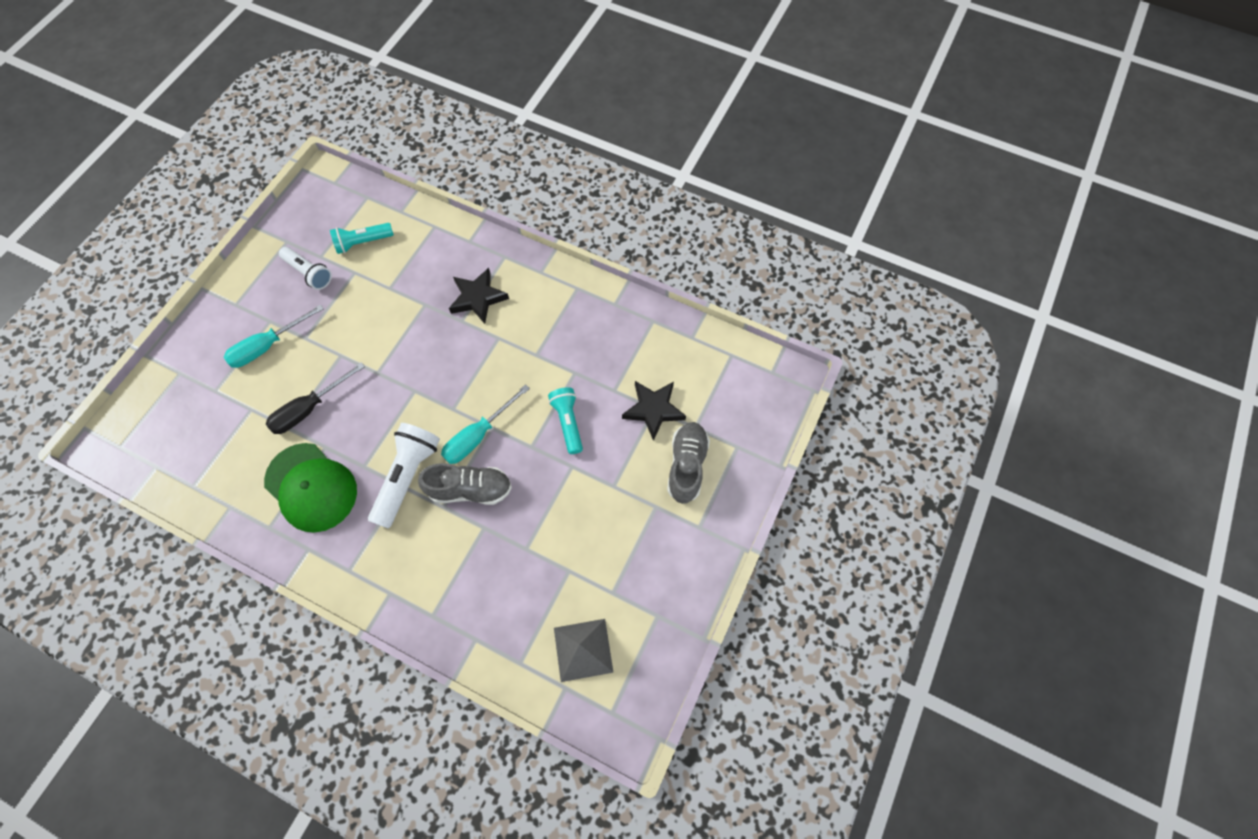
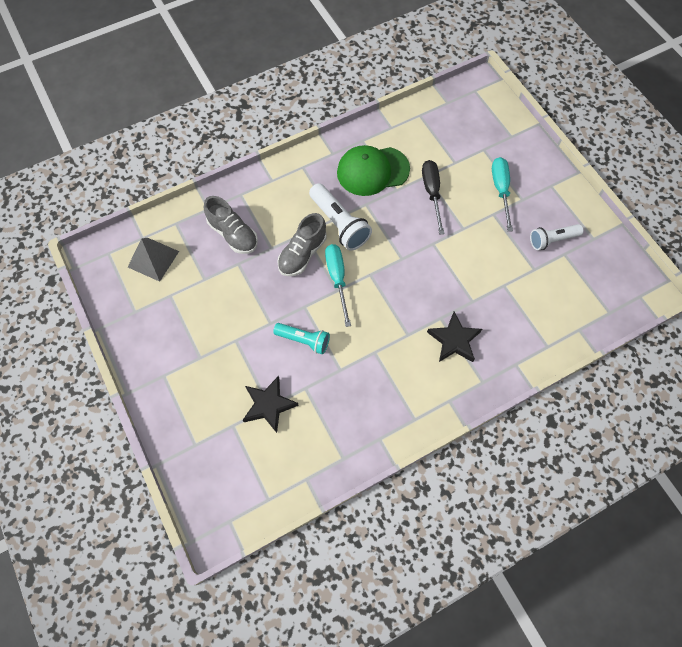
camera: 125 degrees right, 0 degrees up
(363, 242) = (561, 288): turquoise flashlight -> none
(686, 466) = (210, 398): grey shoe -> grey shoe (233, 234)

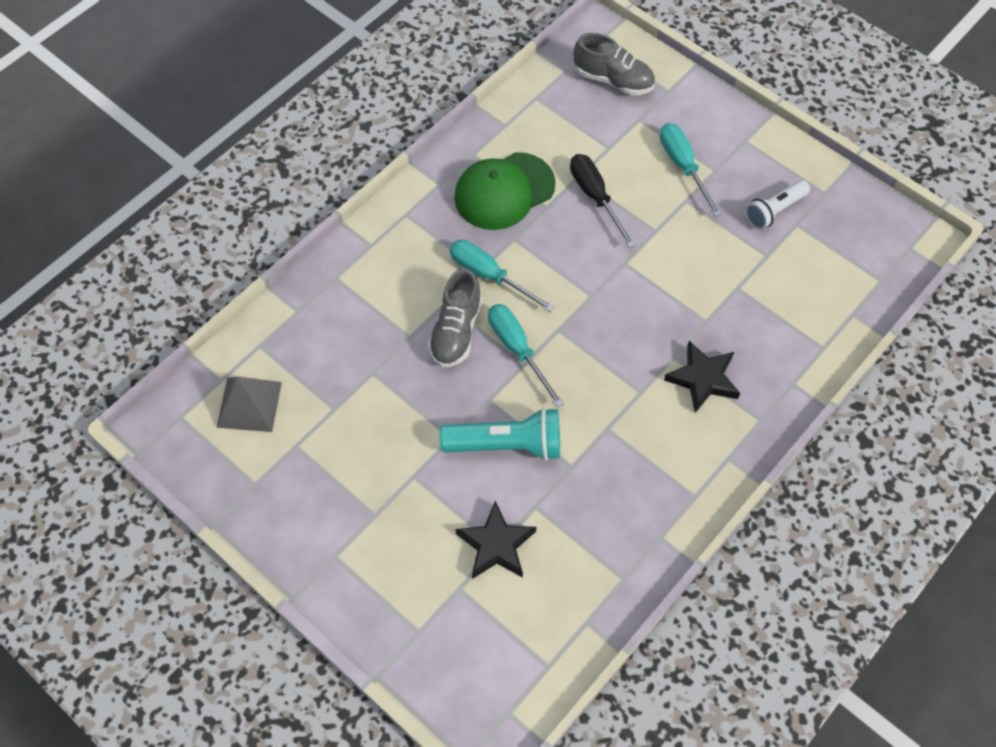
camera: 20 degrees left, 5 degrees down
(233, 234) = (348, 335): grey shoe -> grey shoe (613, 80)
(304, 340) = (507, 444): turquoise flashlight -> turquoise flashlight, size x1.52
(339, 224) = (489, 275): white flashlight -> turquoise screwdriver

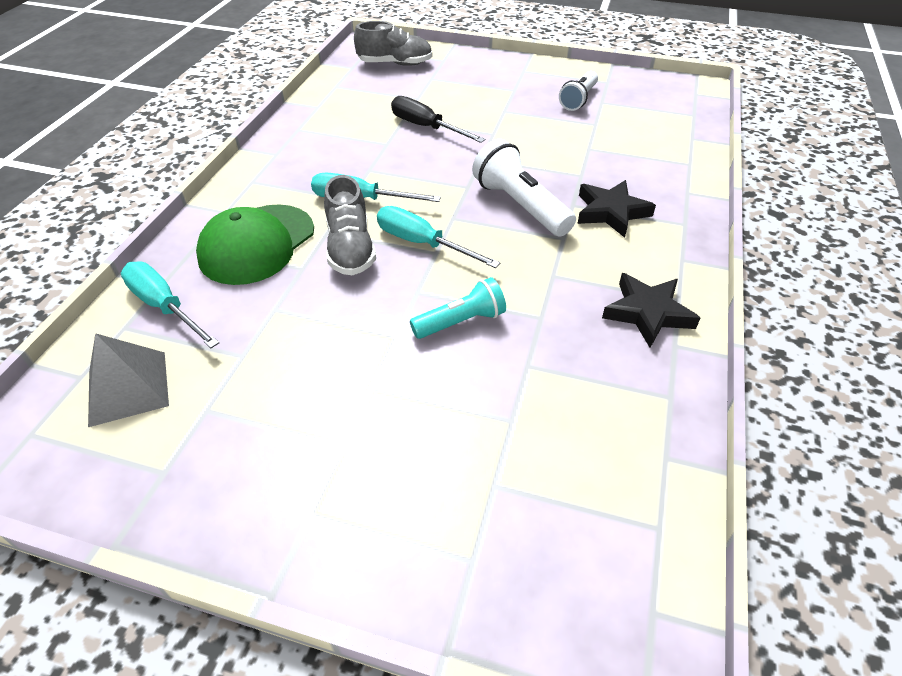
camera: 25 degrees left, 15 degrees down
(496, 545) = (509, 419): black star -> black star (648, 313)
(504, 191) = (341, 144): green cap -> green cap (257, 244)
(507, 444) = (461, 322): turquoise flashlight -> turquoise flashlight, size x0.66
(625, 338) = (520, 206): none -> white flashlight
(683, 166) = (486, 94): turquoise screwdriver -> turquoise screwdriver (164, 306)

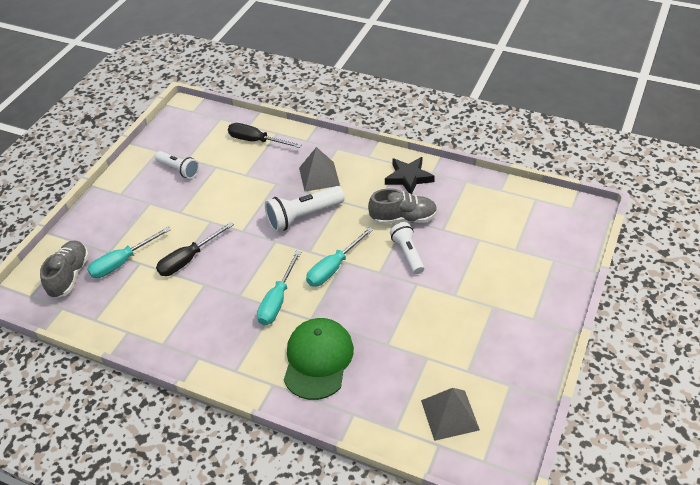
camera: 80 degrees left, 0 degrees up
(164, 306) = (377, 407): turquoise screwdriver -> turquoise screwdriver (122, 262)
(257, 244) = (318, 360): green cap -> green cap turned 120 degrees counterclockwise
(350, 249) = (332, 305): grey shoe -> grey shoe (403, 218)
(461, 322) = (408, 254): turquoise flashlight -> white flashlight
(611, 212) = (319, 176): black star -> grey pyramid
(662, 148) = (256, 141): none -> black screwdriver

